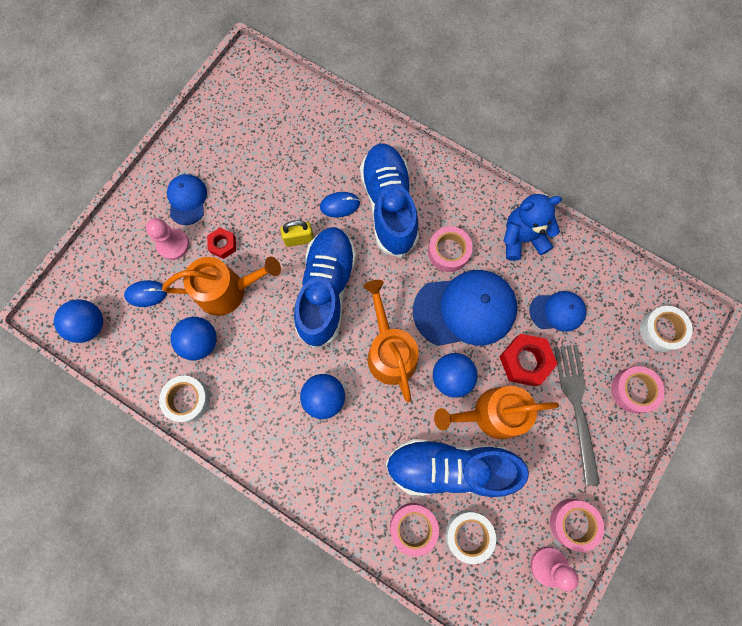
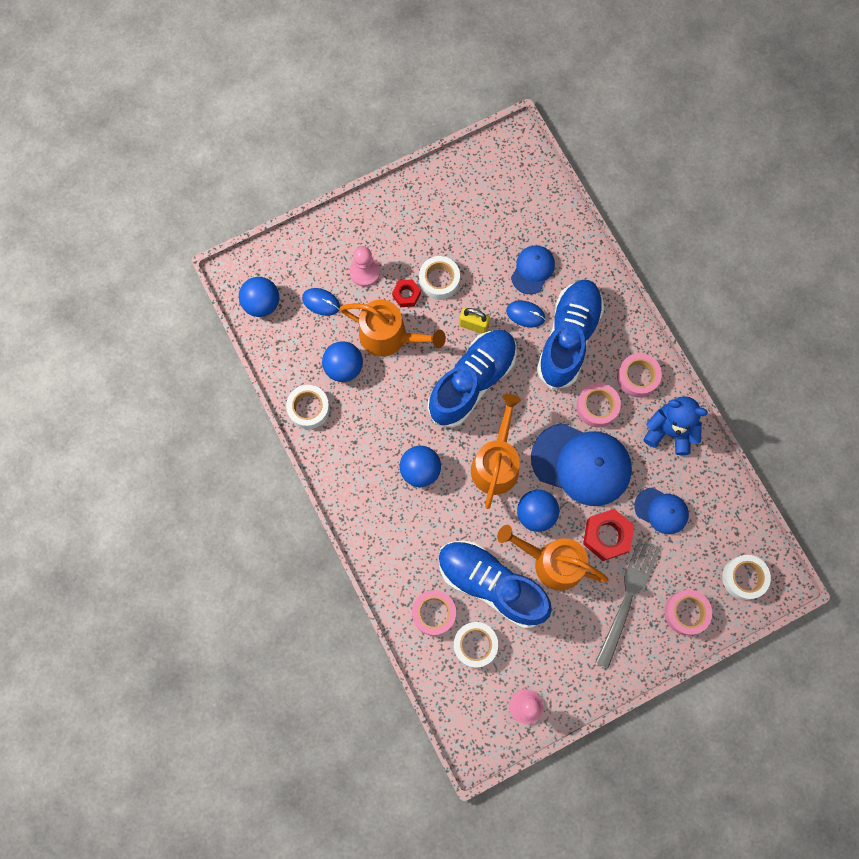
camera: 30 degrees right, 0 degrees up
(187, 200) = (397, 239): blue cap -> blue cap (532, 270)
(246, 216) = (439, 280): none -> white tape
(573, 523) = (566, 686): pink tape -> pink tape (637, 377)

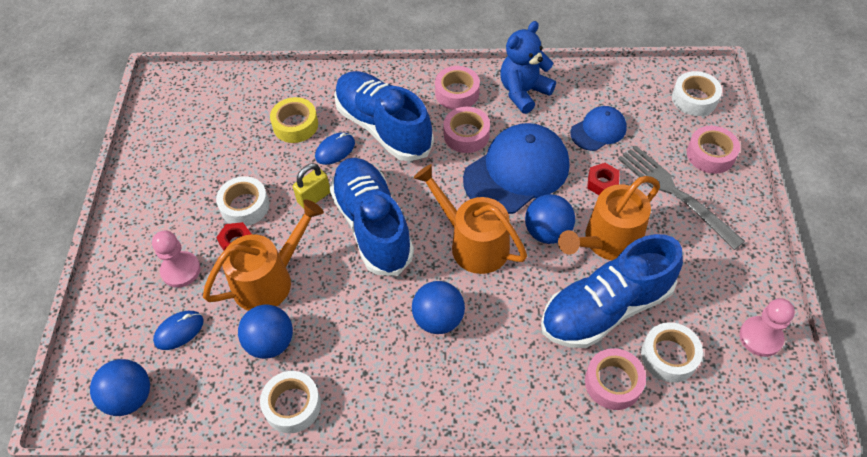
camera: 60 degrees left, 20 degrees down
(532, 270) = (295, 125): blue cap -> yellow tape
(606, 536) = (602, 183): red nut -> red nut, size x0.59

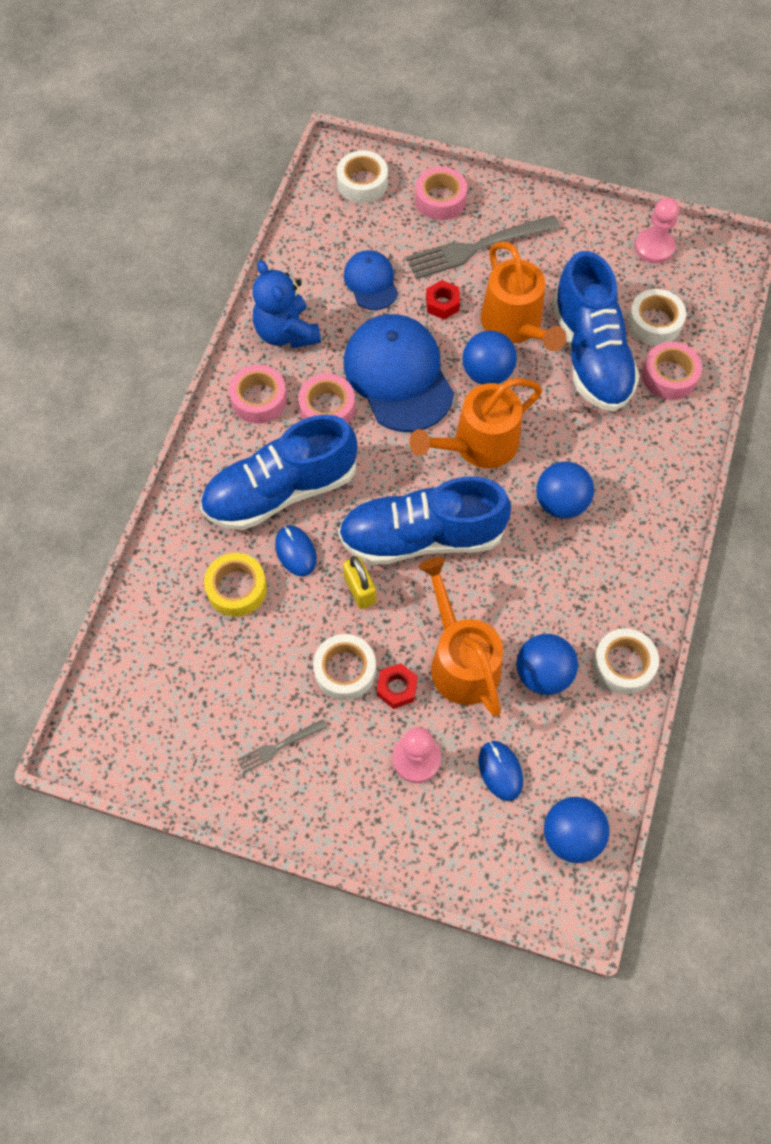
camera: 75 degrees left, 10 degrees up
(177, 183) = (278, 747): none -> grey fork

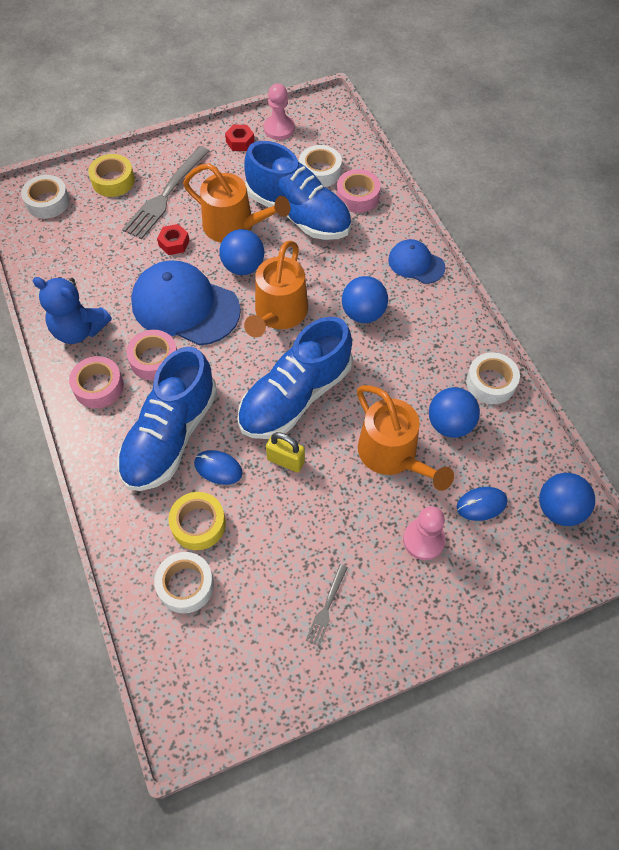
camera: 40 degrees left, 5 degrees down
(345, 670) = (324, 520): white tape -> white tape (185, 585)
(371, 282) = (111, 260): blue cap -> blue cap (416, 263)
(397, 688) = (369, 505): red nut -> red nut (240, 142)
(440, 200) = (113, 181): pink tape -> yellow tape
(460, 660) = (393, 455): orange watering can -> orange watering can turned 150 degrees counterclockwise
(500, 771) = (481, 504): blue mouse -> blue mouse turned 45 degrees counterclockwise

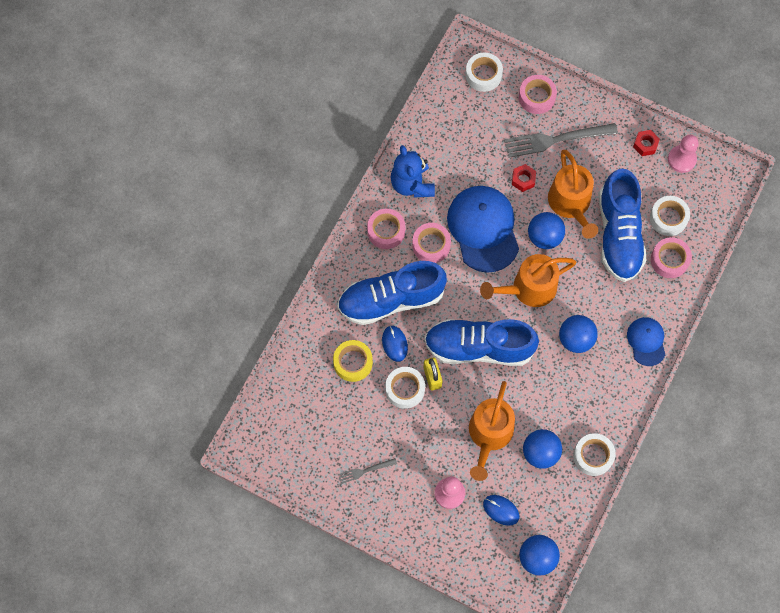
camera: 50 degrees right, 10 degrees up
(113, 181) = (536, 97): yellow tape -> pink tape
(185, 585) = (314, 386): white tape -> white tape (405, 389)

